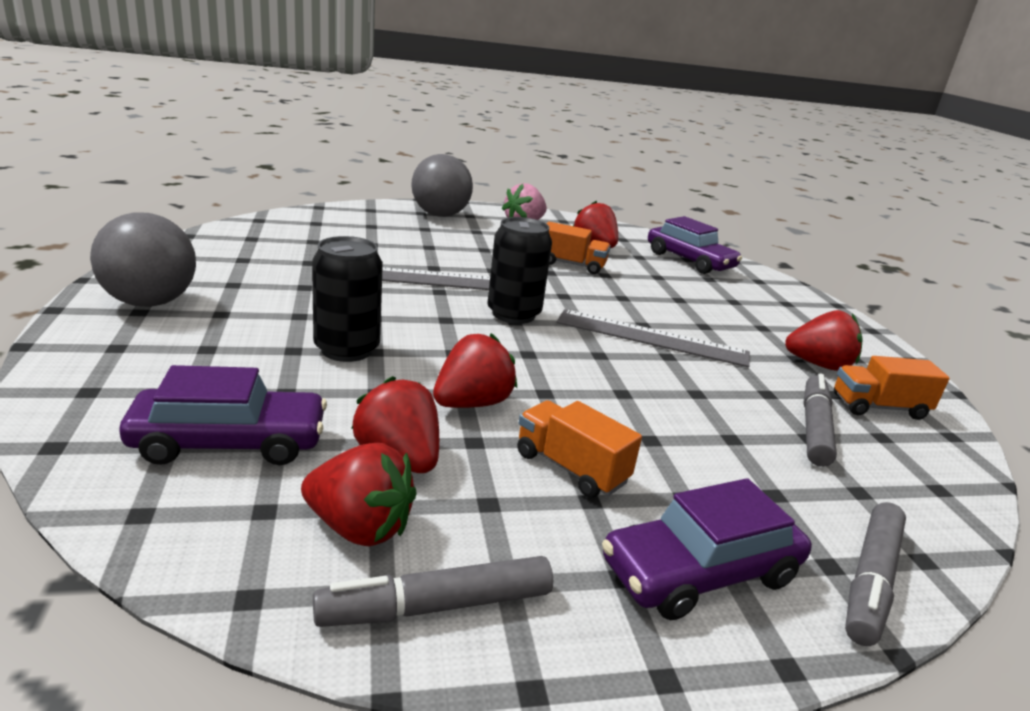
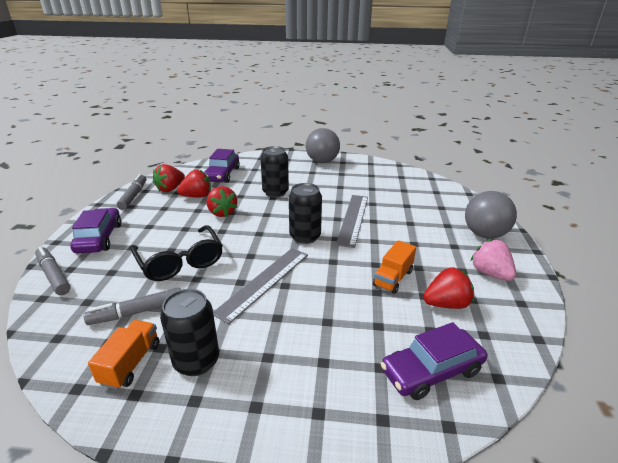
camera: 110 degrees right, 5 degrees up
(571, 468) = (168, 226): orange truck -> none
(673, 418) = (180, 261): none -> black glasses
(814, 428) = (137, 312): grey marker -> grey marker turned 120 degrees clockwise
(819, 365) = (196, 361): red strawberry -> black can

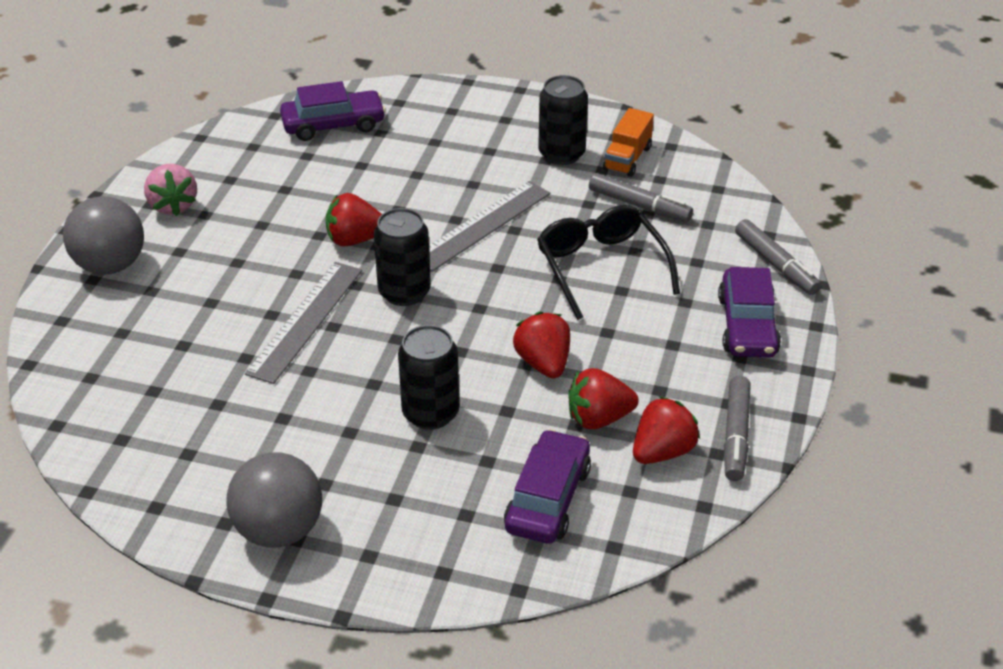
camera: 170 degrees left, 10 degrees up
(137, 312) = (639, 205): grey marker -> grey marker turned 45 degrees clockwise
(393, 278) = (308, 213): orange truck -> none
(446, 304) = (266, 177): red strawberry -> red strawberry (354, 239)

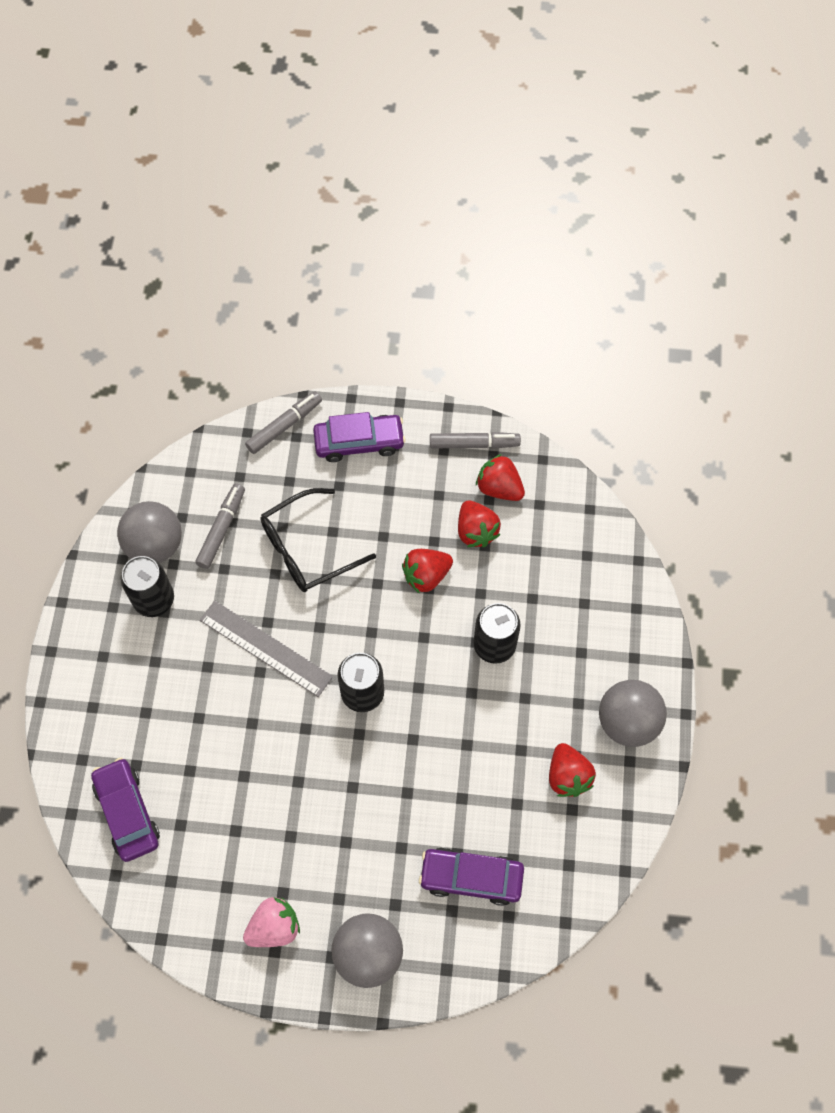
camera: 100 degrees left, 25 degrees up
(305, 321) = (411, 763): grey ruler -> none
(354, 239) = (300, 749): red strawberry -> red strawberry (567, 776)
(548, 498) = (558, 554): purple car -> purple car (471, 877)
(627, 158) = (155, 545): orange truck -> grey ball

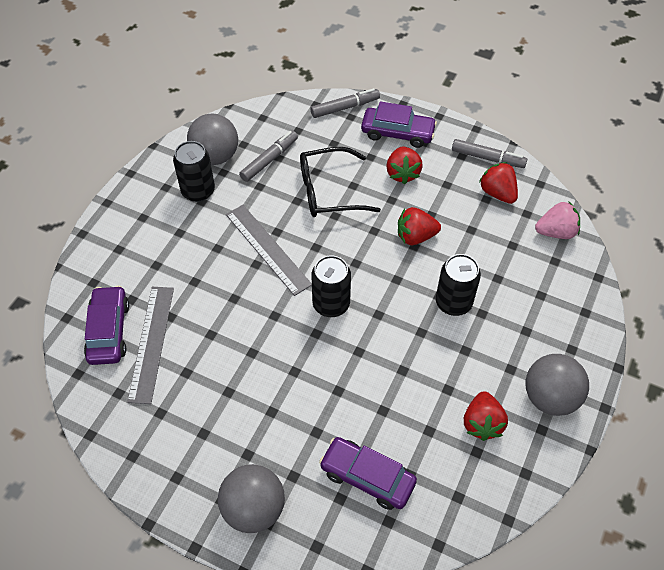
camera: 20 degrees right, 10 degrees down
(182, 810) = (151, 343): none -> grey ruler
(274, 927) = (184, 458): pink strawberry -> pink strawberry (556, 232)
(476, 531) = (467, 217): red strawberry -> red strawberry (402, 173)

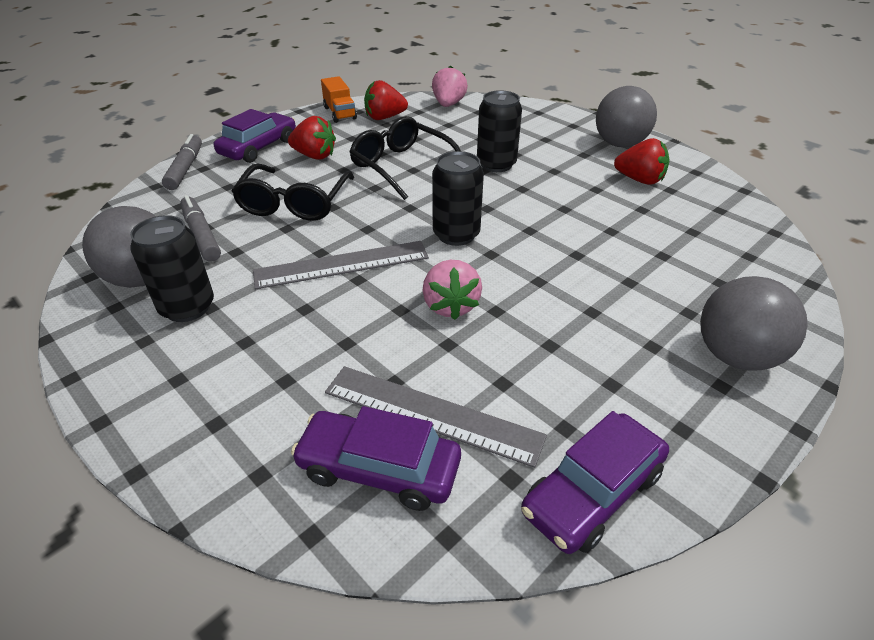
camera: 70 degrees left, 15 degrees down
(247, 324) = (450, 305): none -> pink strawberry
(367, 477) = (694, 258): purple car -> purple car (592, 492)
(415, 236) = (402, 166): red strawberry -> black glasses
(487, 158) = (340, 113): grey marker -> orange truck

